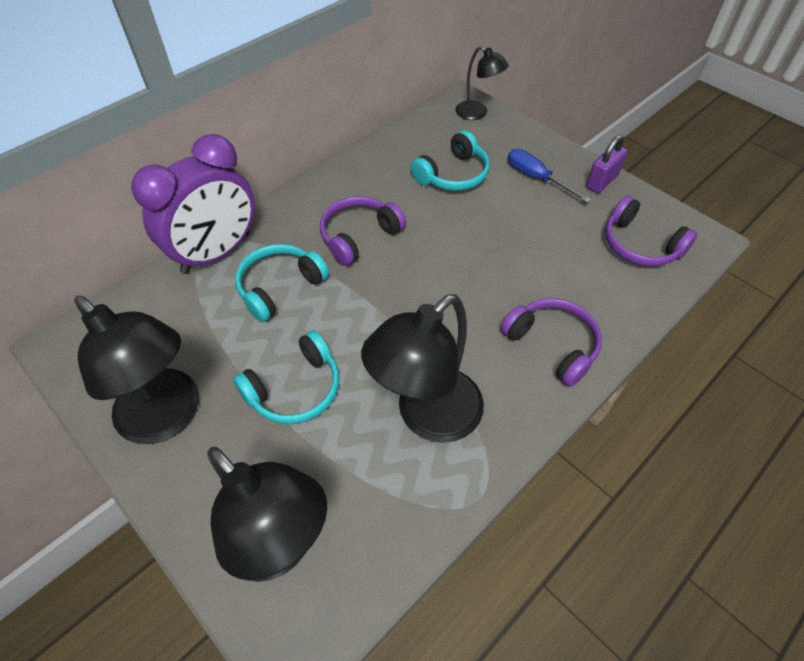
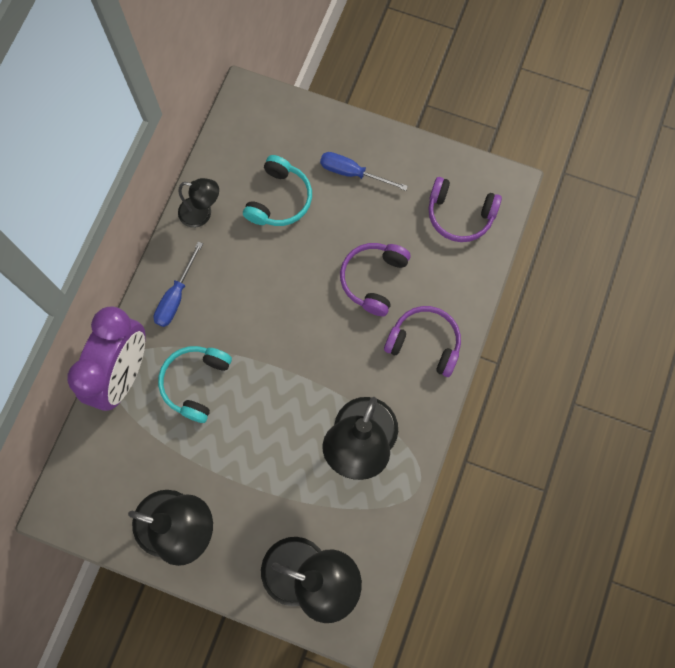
camera: 25 degrees left, 20 degrees up
(295, 389) = (257, 464): turquoise headphones -> none
(309, 212) = (176, 296): none -> blue screwdriver
(359, 236) = (232, 304): purple headphones -> purple headphones (373, 279)
(477, 113) = (268, 110): black lamp -> black lamp (202, 214)
(601, 181) = (408, 154): purple padlock -> none

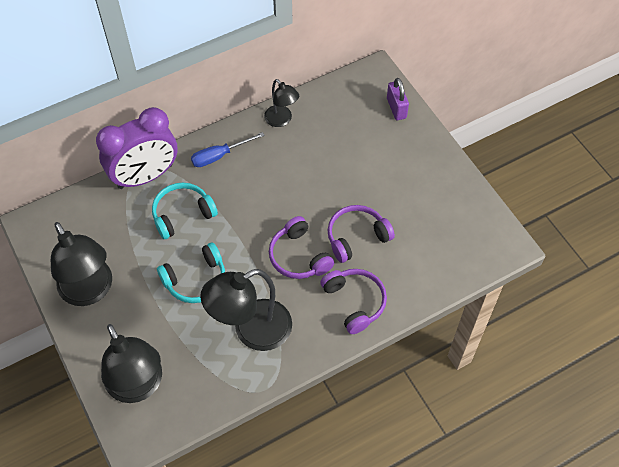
camera: 40 degrees right, 15 degrees down
(279, 199) = (339, 145): turquoise headphones -> turquoise headphones (195, 279)
(298, 120) = (396, 108): none -> purple padlock
(352, 173) = (403, 163): blue screwdriver -> none
(460, 215) = (456, 240): purple headphones -> purple headphones (299, 256)

